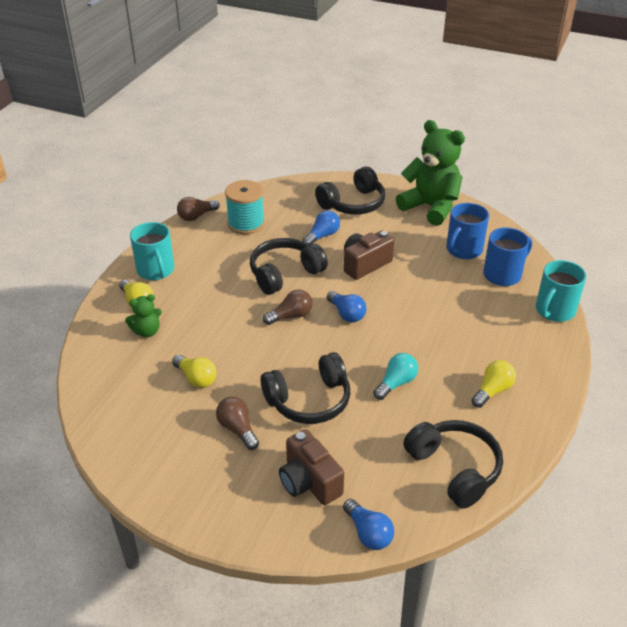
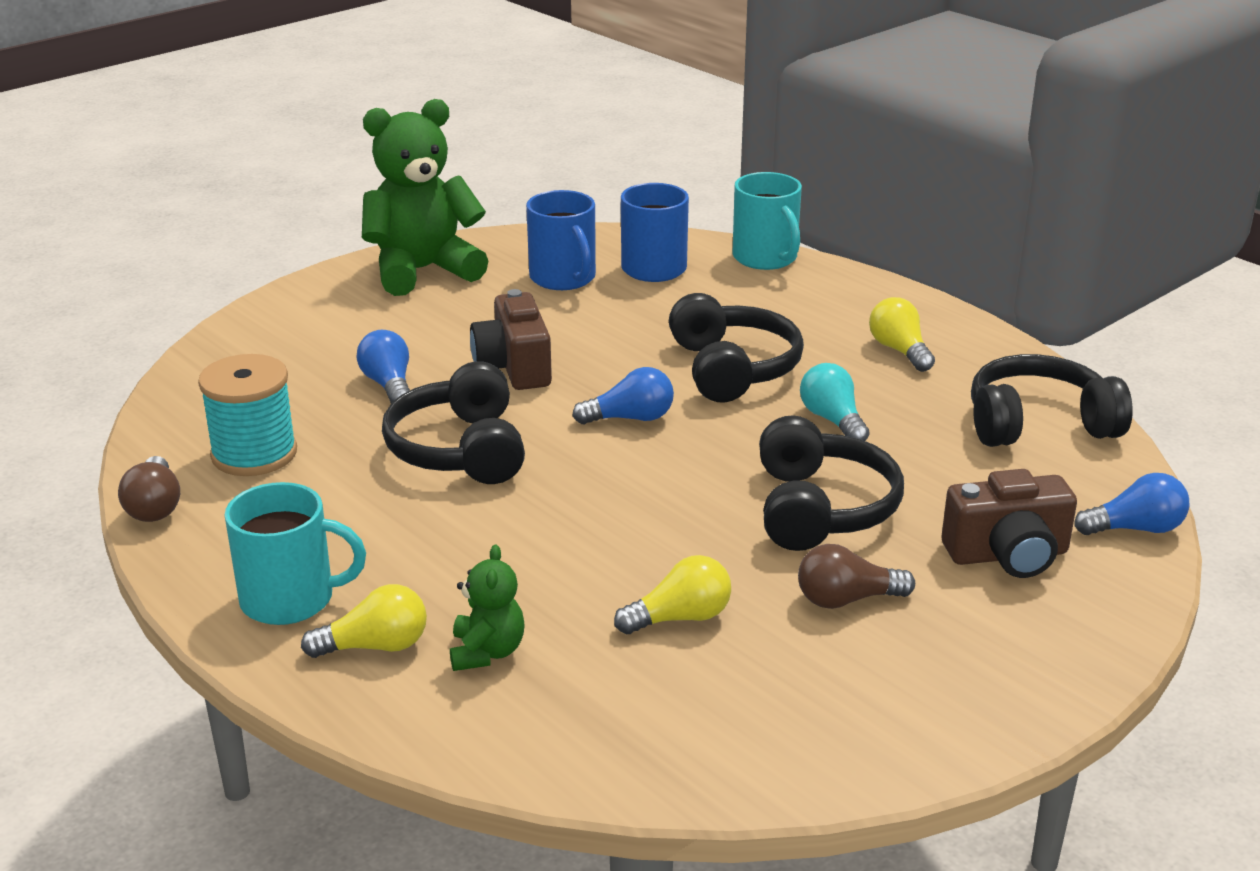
camera: 65 degrees left, 10 degrees down
(291, 316) = (588, 473): brown light bulb -> none
(353, 204) = (327, 332): black headphones -> black headphones (732, 369)

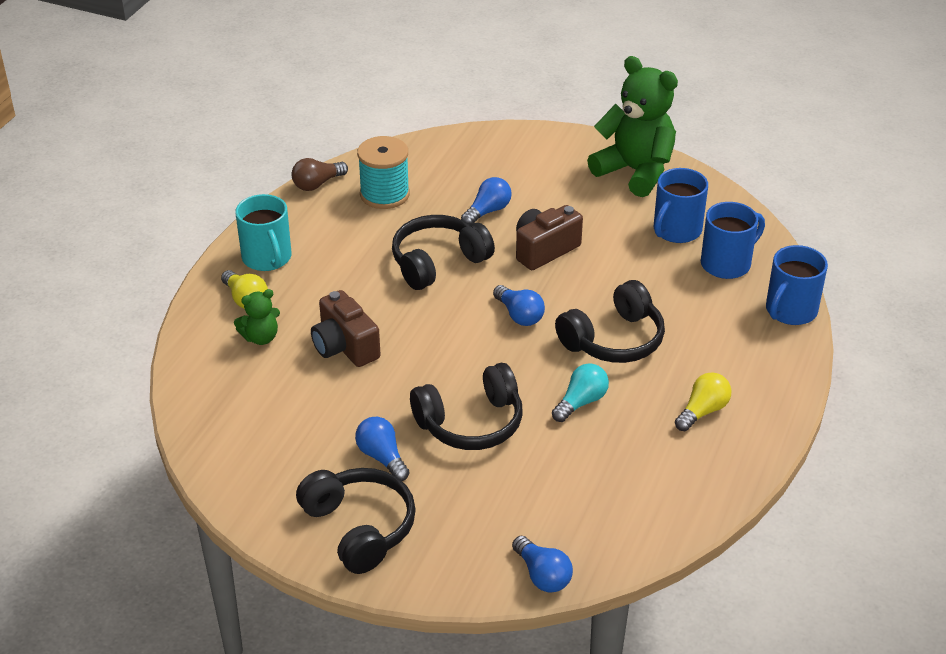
camera: 65 degrees right, 10 degrees up
(680, 618) = (327, 396): yellow light bulb -> none
(766, 258) = (790, 311): turquoise mug -> blue mug
(847, 599) = (382, 457): brown light bulb -> blue light bulb
(1008, 555) = (471, 518): brown camera -> brown camera (345, 347)
(1039, 424) = (649, 503): black headphones -> black headphones (359, 528)

